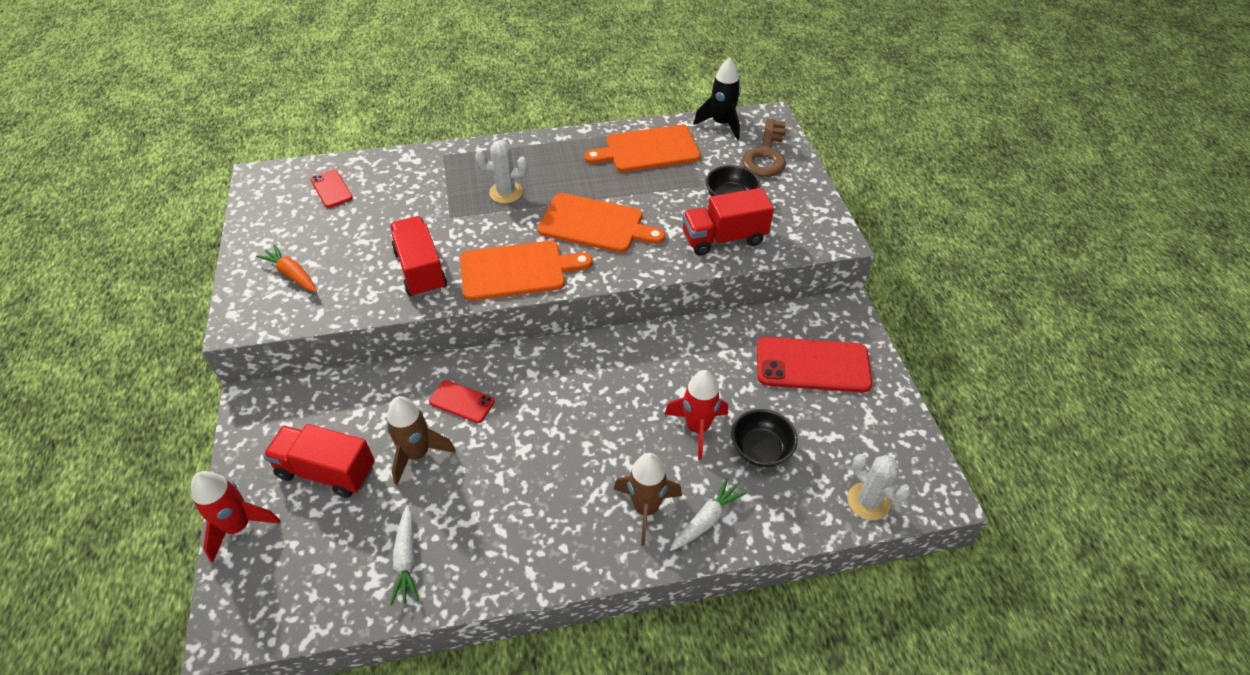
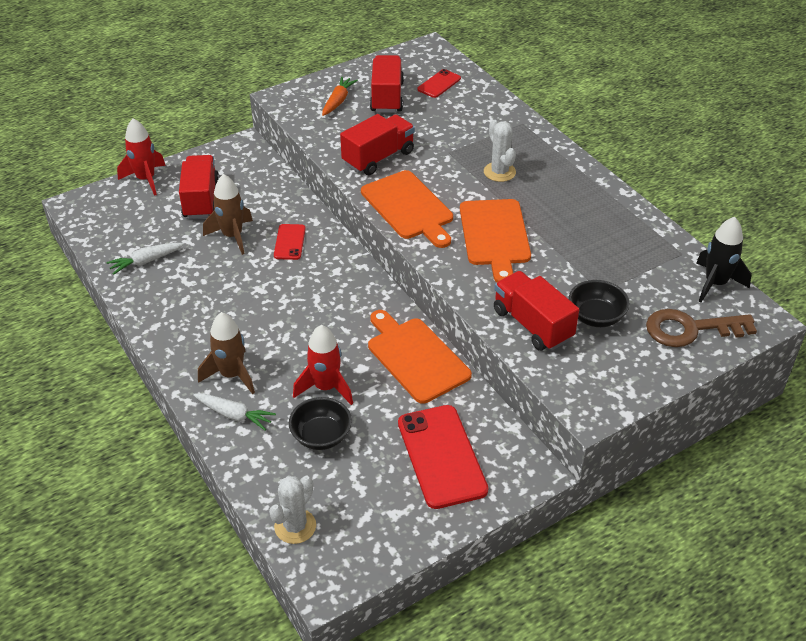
camera: 70 degrees right, 5 degrees down
(320, 234) = (387, 97): none -> red truck
(648, 150) = (627, 241): orange cutting board -> orange cutting board (415, 357)

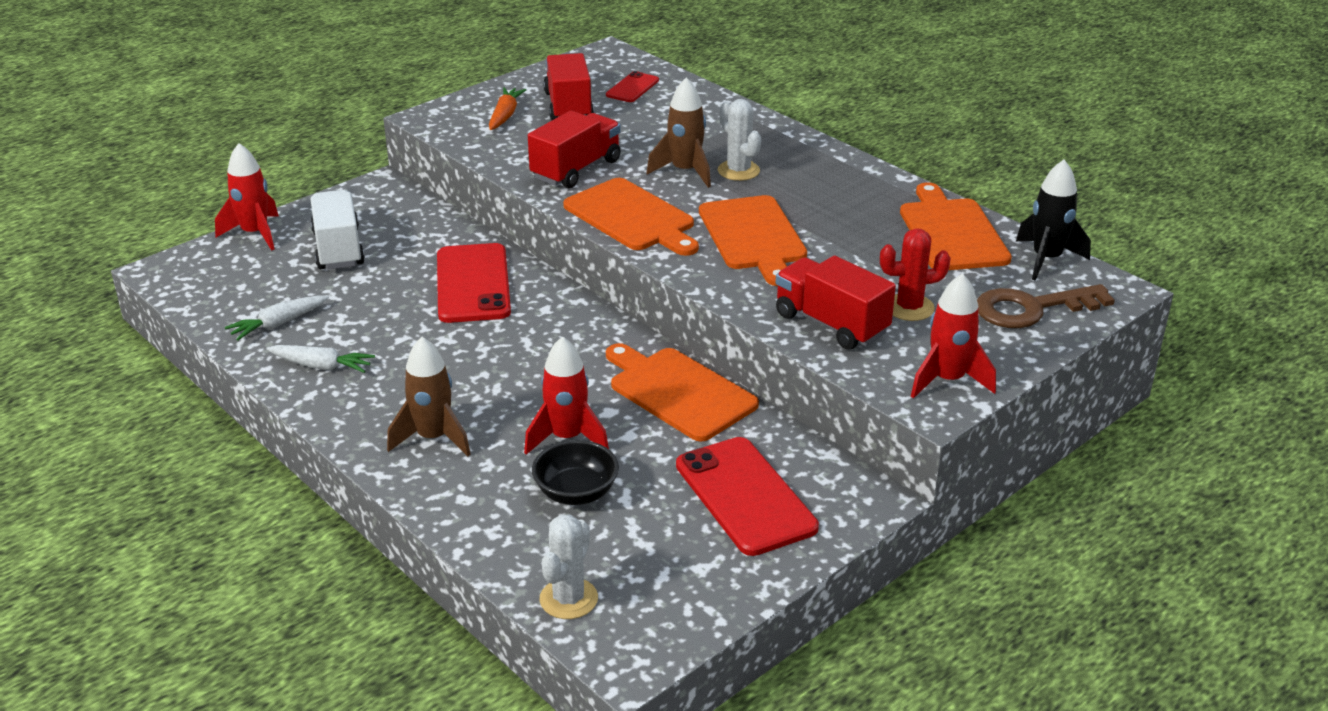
camera: 10 degrees left, 10 degrees down
(201, 199) = (338, 249): red truck -> white truck
(232, 236) = (393, 285): brown rocket -> brown rocket (685, 172)
(234, 415) = (448, 483): white carrot -> white carrot (321, 366)
(289, 242) = (473, 284): red phone -> red phone, size x1.91
(596, 317) = (909, 308): black bowl -> red cactus
(607, 388) = (947, 380): none -> red rocket
(648, 249) = (951, 232): none -> orange cutting board

